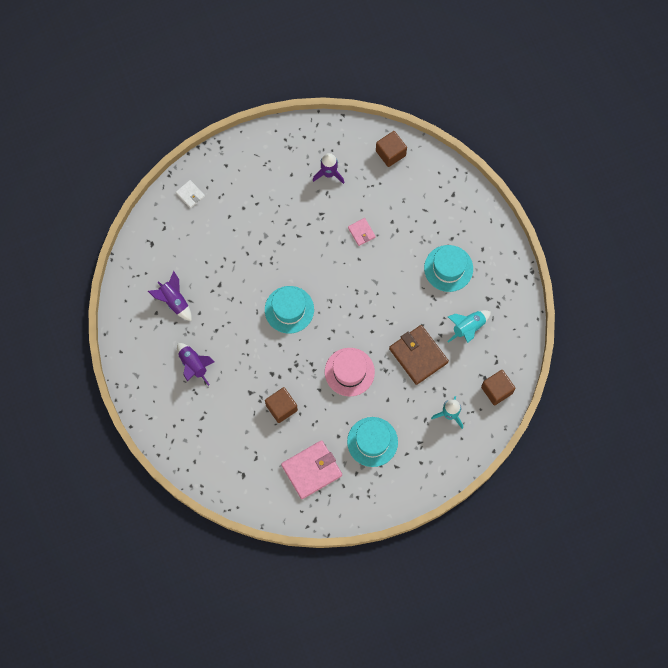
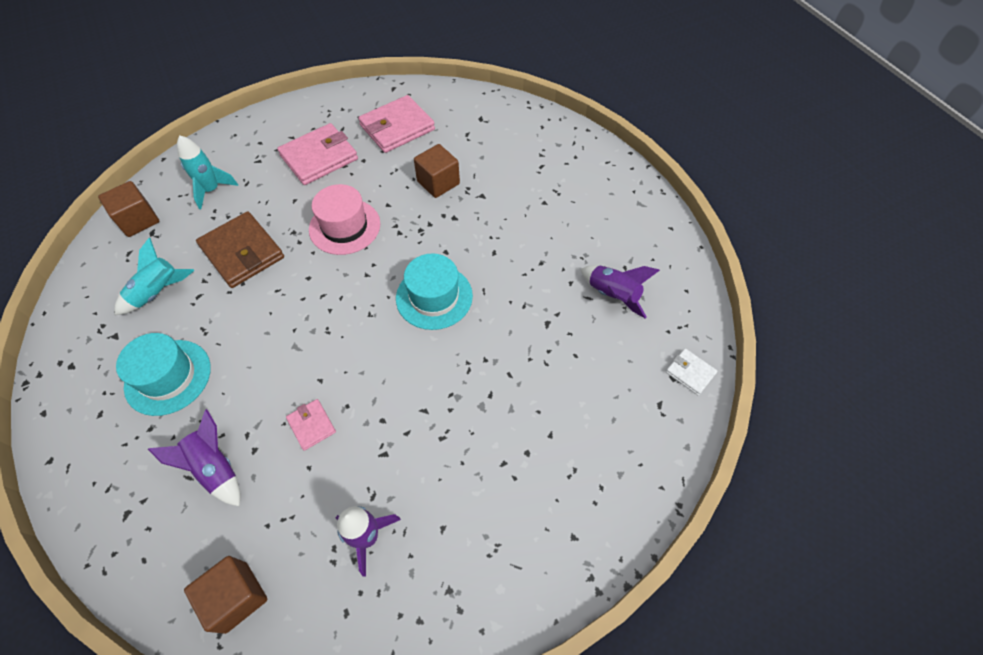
camera: 175 degrees right, 15 degrees down
(190, 194) = (629, 470): white wallet -> white wallet (690, 373)
(194, 365) = (564, 219): purple rocket -> purple rocket (215, 468)
(372, 441) = (319, 157): turquoise hat -> pink wallet

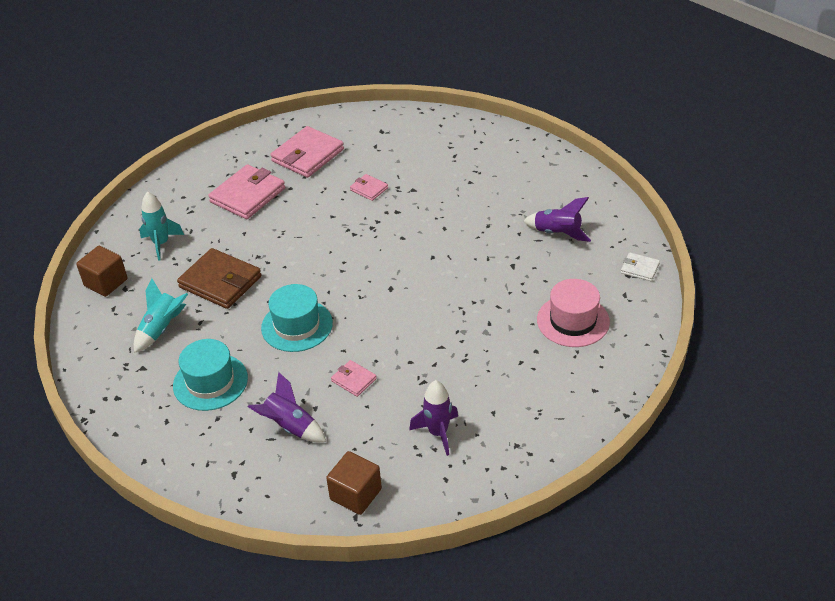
camera: 15 degrees left, 15 degrees down
(345, 226) = (302, 241): pink hat -> pink hat (573, 321)
(434, 297) = (409, 271): turquoise hat -> turquoise hat (297, 325)
(438, 182) = (369, 189): brown cube -> pink wallet

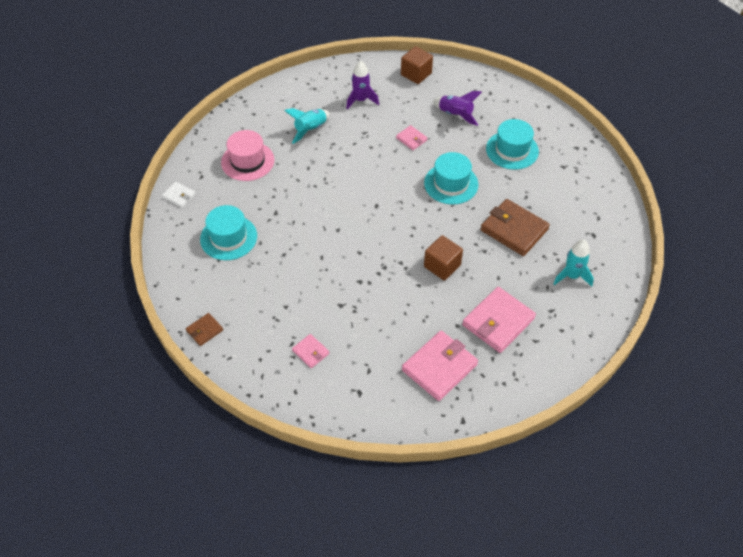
camera: 175 degrees left, 10 degrees up
(106, 282) = (611, 242): brown cube -> brown cube (442, 266)
(161, 329) = (555, 194): turquoise rocket -> turquoise rocket (310, 129)
(369, 189) = (382, 312): pink wallet -> pink wallet (311, 352)
(544, 154) = (204, 330): none -> brown wallet
(557, 233) = (228, 237): purple rocket -> turquoise hat

